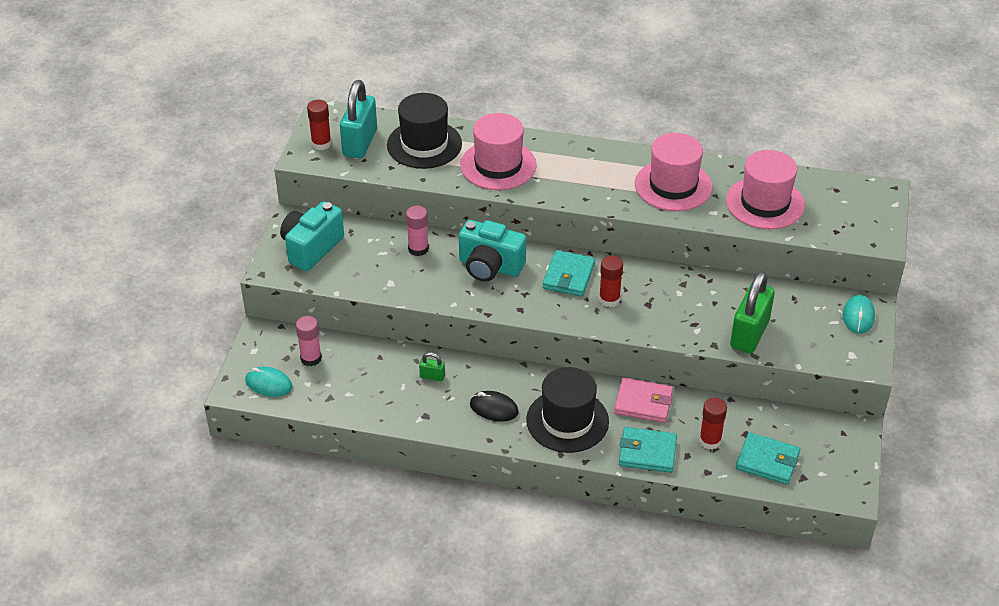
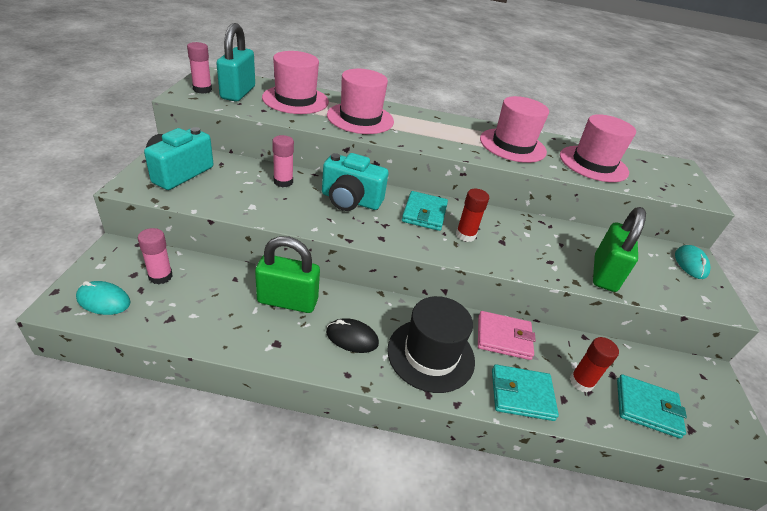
camera: 10 degrees left, 5 degrees down
(321, 144) = (202, 90): red glue stick -> pink glue stick
(424, 144) = (295, 100): black hat -> pink hat
(432, 376) = (288, 301): green padlock -> green padlock, size x2.27

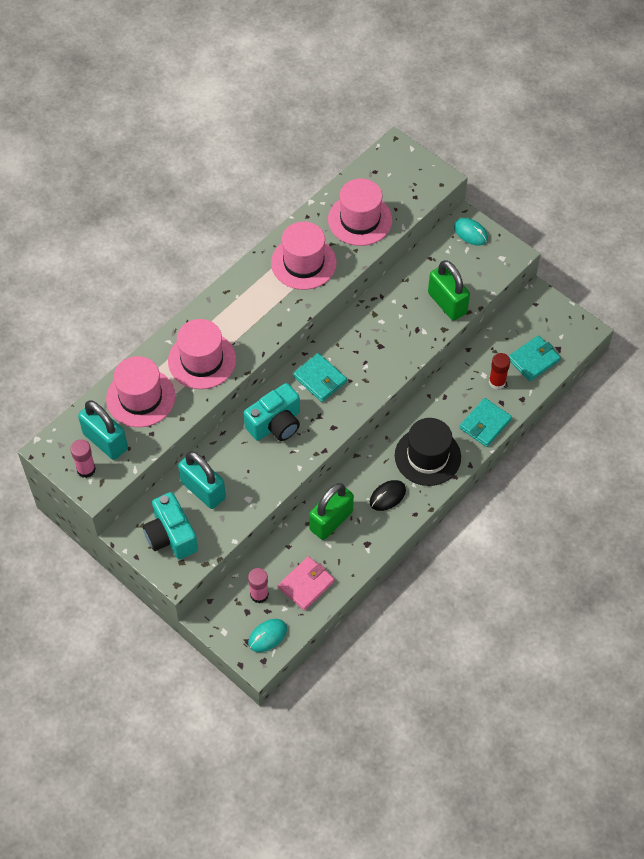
camera: 50 degrees left, 20 degrees up
(243, 178) = (203, 490): none -> turquoise padlock
(283, 182) = (223, 462): pink glue stick -> none
(465, 235) = (360, 367): red glue stick -> none
(503, 337) = (440, 402): pink wallet -> pink wallet (306, 584)

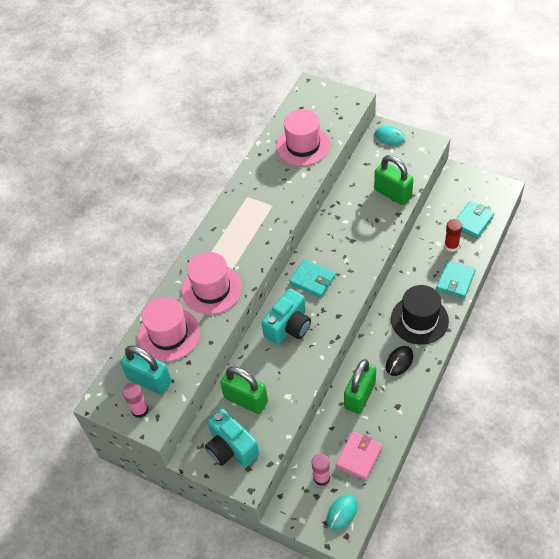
camera: 10 degrees left, 5 degrees down
(203, 490) = (246, 399): turquoise padlock -> green padlock
(303, 263) = (269, 189): pink hat -> none

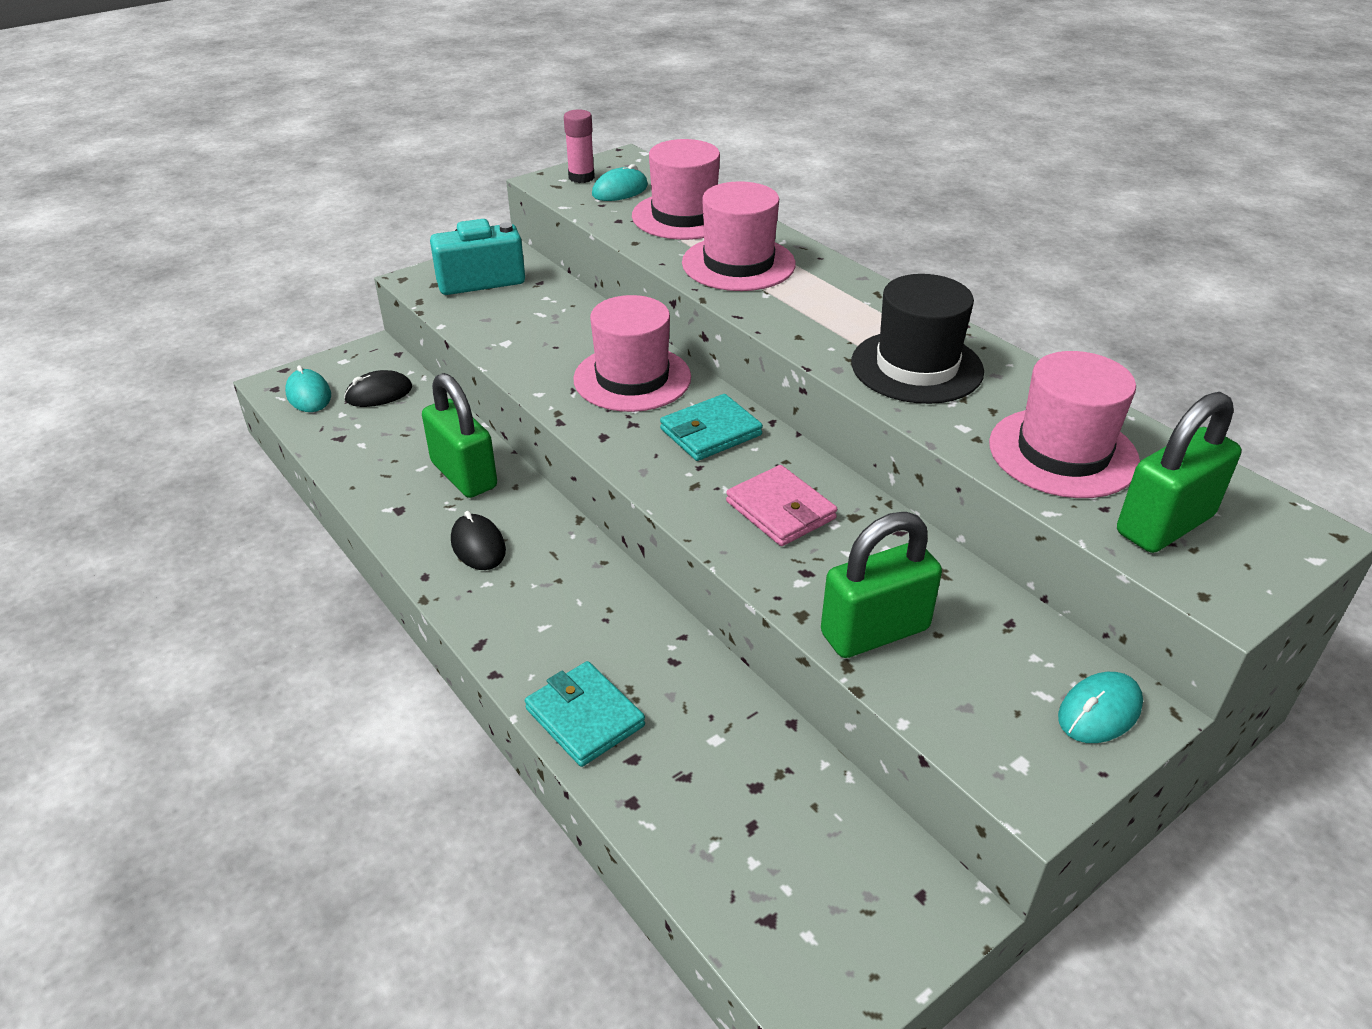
camera: 110 degrees right, 15 degrees down
(149, 380) = (620, 190): turquoise padlock -> turquoise mouse
(246, 399) = (540, 307): green padlock -> green padlock (1164, 524)
(288, 326) = (632, 378): turquoise camera -> pink hat
(321, 477) = (379, 394): pink glue stick -> black mouse
(359, 456) = (366, 438): pink wallet -> pink wallet (780, 510)
(419, 320) = (539, 612): black hat -> black hat (916, 367)
(451, 246) = (690, 761): red glue stick -> none
(473, 221) = (741, 851): turquoise wallet -> none

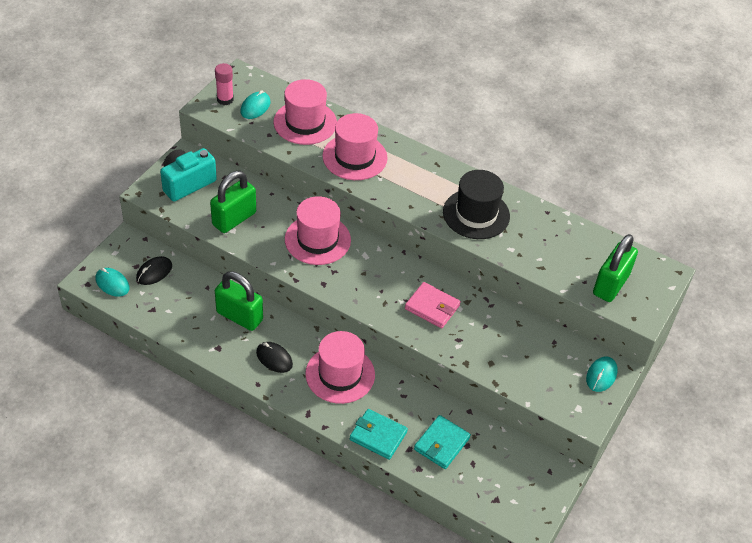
camera: 25 degrees left, 10 degrees up
(710, 432) = (376, 267): turquoise wallet -> turquoise wallet (441, 444)
(874, 631) = (500, 362): green padlock -> green padlock (234, 219)
(1063, 453) = (559, 253): pink hat -> pink hat (340, 374)

